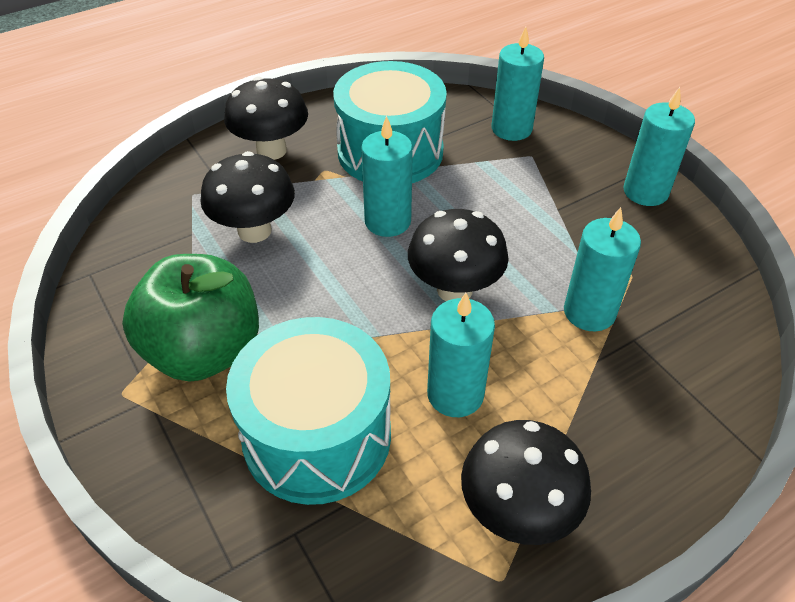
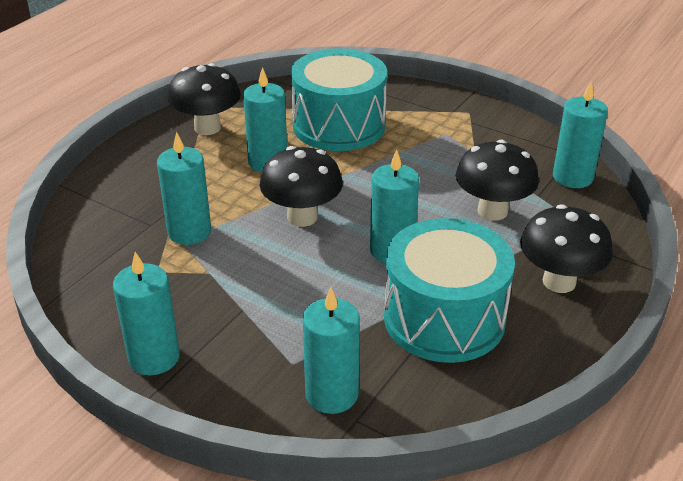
camera: 155 degrees right, 10 degrees down
(130, 242) = (572, 177): none -> turquoise candle
(204, 351) = (443, 139): green apple -> none

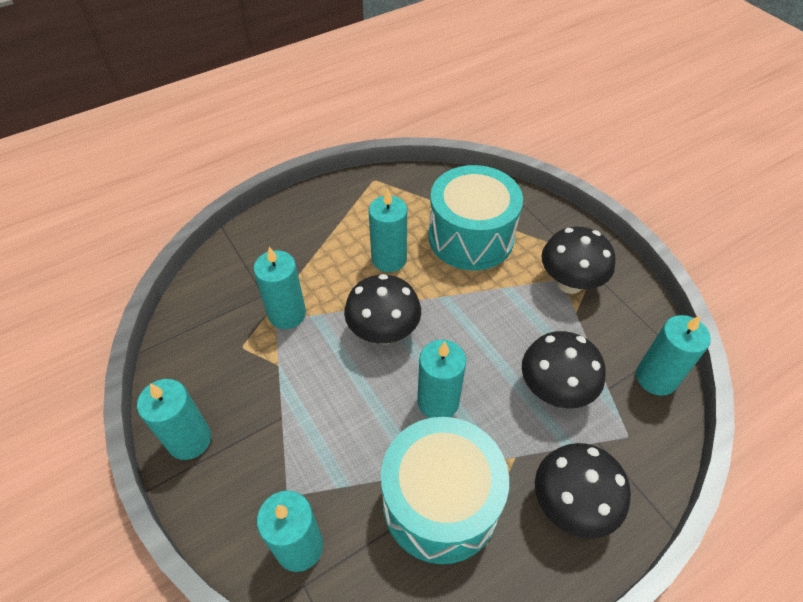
camera: 25 degrees right, 15 degrees up
(207, 128) = (361, 203): black mushroom -> black mushroom (569, 283)

